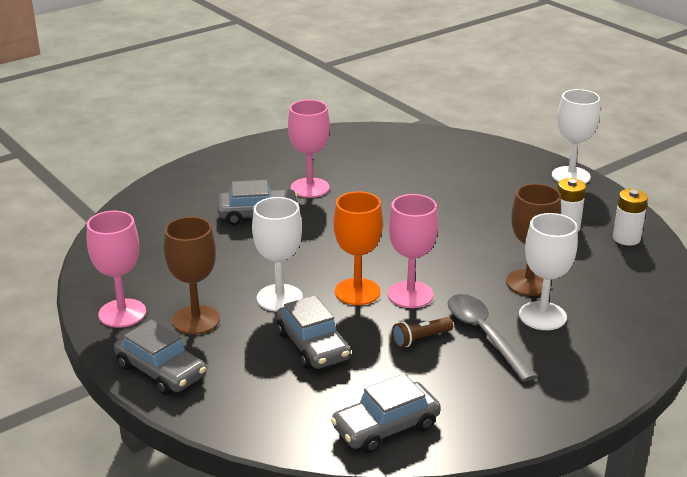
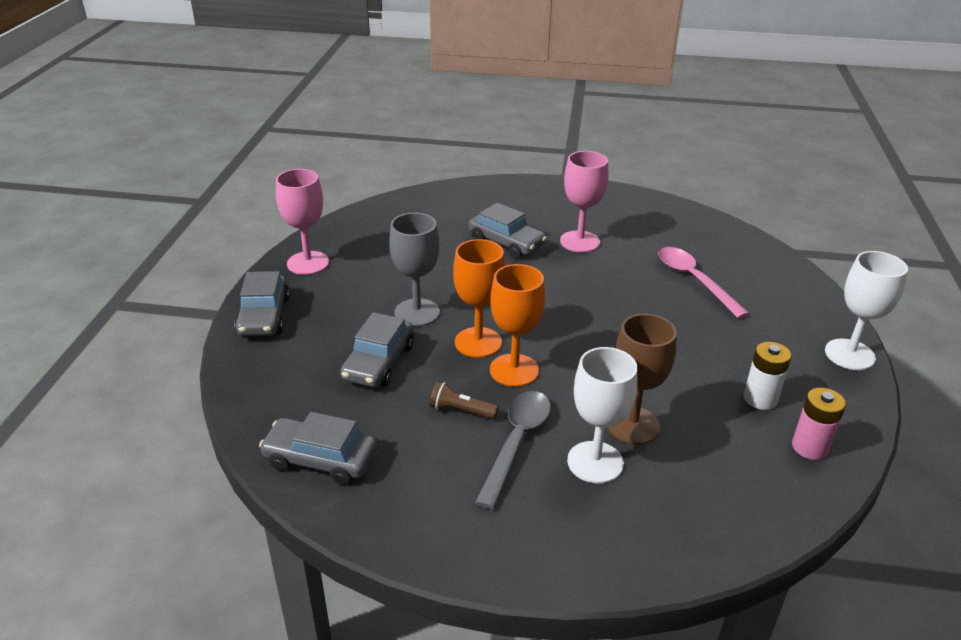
camera: 45 degrees right, 5 degrees up
(196, 320) = (340, 295): brown goblet -> none
(279, 298) = (417, 313): white goblet -> grey goblet
(410, 295) = (514, 370): pink goblet -> orange goblet
(424, 176) = (694, 280): none -> pink spoon
(626, 238) = (810, 447): white battery -> pink battery

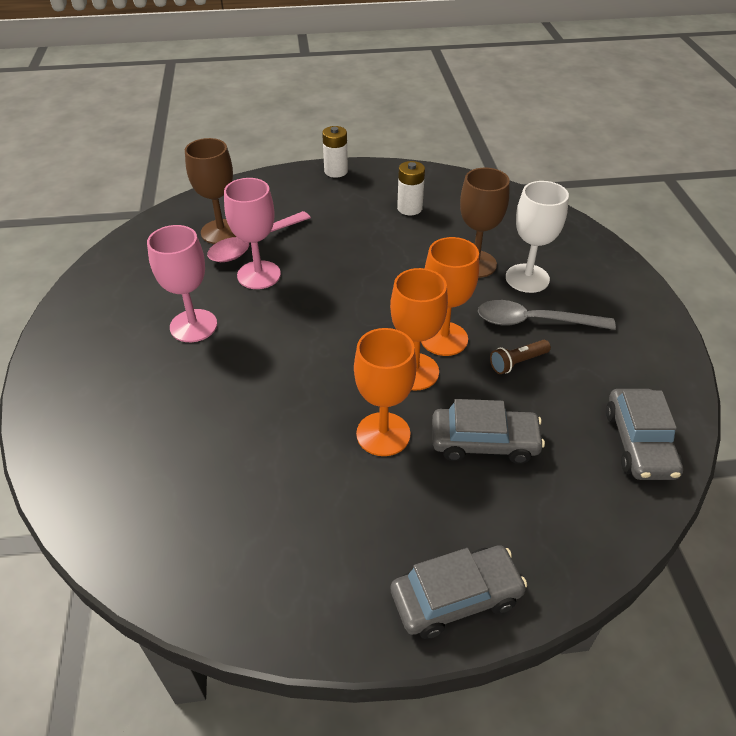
camera: 105 degrees left, 10 degrees up
(308, 263) = (310, 596): pink goblet -> pink goblet (259, 275)
(417, 313) = (383, 434): grey goblet -> orange goblet
(461, 410) = (517, 362): brown flashlight -> brown flashlight turned 60 degrees clockwise
(506, 242) = (206, 387): grey car -> none
(718, 265) = (221, 232): none -> brown goblet
(810, 447) = (450, 189): pink battery -> none
(849, 354) = (336, 171): white goblet -> white battery

